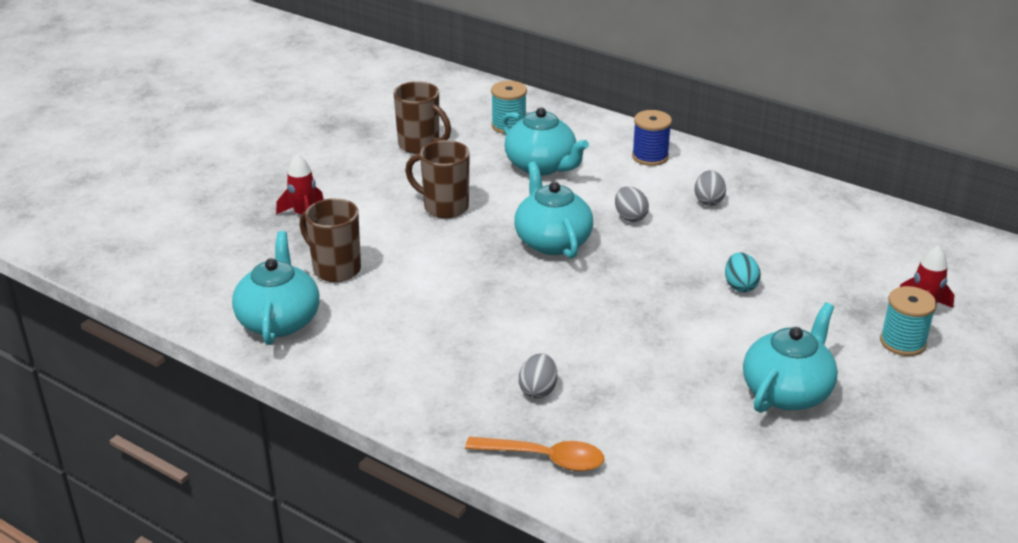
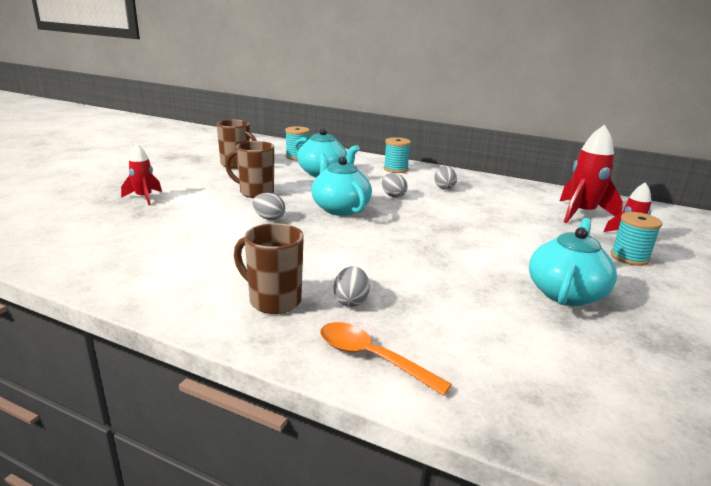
camera: 10 degrees left, 10 degrees down
(279, 320) = (107, 260): turquoise teapot -> none
(335, 269) = (165, 226): brown mug -> brown mug (273, 301)
(459, 258) = (269, 218): none -> grey egg
(545, 458) = (371, 358): orange spoon -> orange spoon turned 150 degrees counterclockwise
(650, 156) = (395, 169): blue spool -> turquoise spool
(740, 286) = (489, 229): turquoise egg -> none
(886, 260) = (581, 214): none -> red rocket

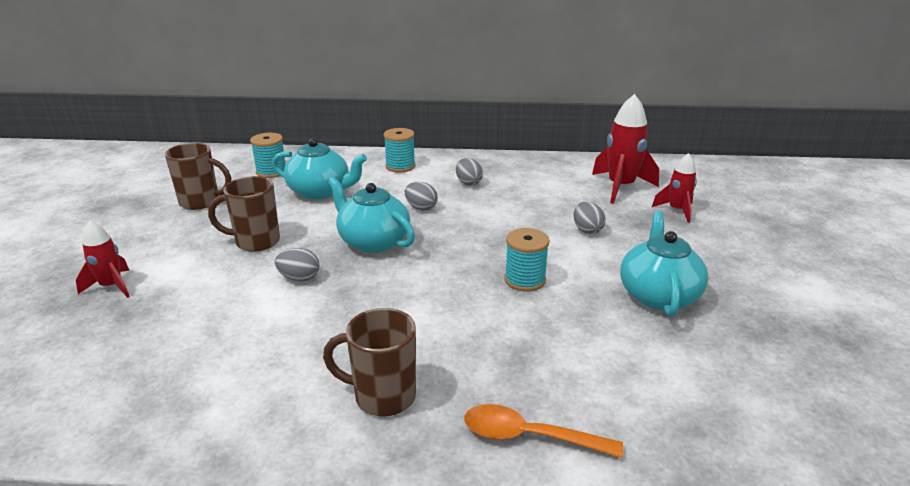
camera: 20 degrees left, 5 degrees up
(351, 301) = (465, 370): grey egg -> grey egg (587, 230)
(629, 257) = (689, 234): turquoise spool -> turquoise spool (525, 280)

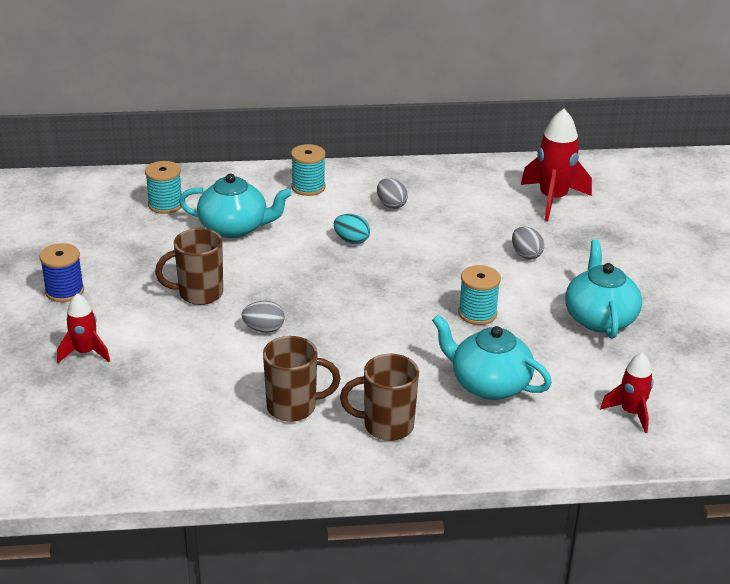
camera: 10 degrees left, 5 degrees up
(136, 231) = (64, 291): none -> blue spool
(201, 202) = (110, 251): brown mug -> brown mug (293, 407)
(373, 241) = (318, 284): turquoise teapot -> turquoise teapot (489, 384)
(421, 208) = (351, 240): grey egg -> turquoise egg
(529, 436) = (510, 444): orange spoon -> none
(677, 210) = (611, 225): red rocket -> red rocket (631, 413)

